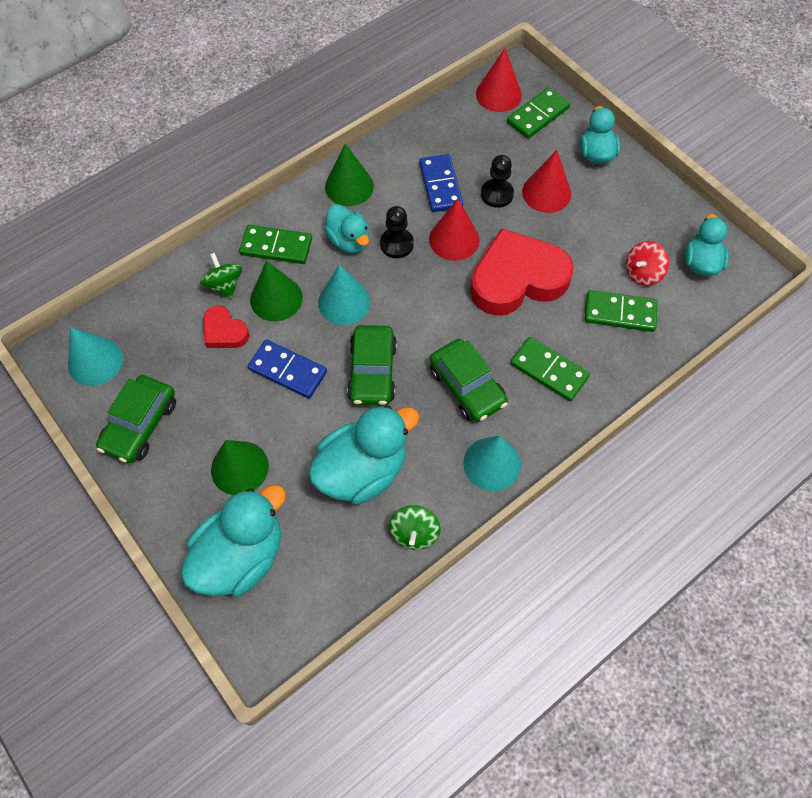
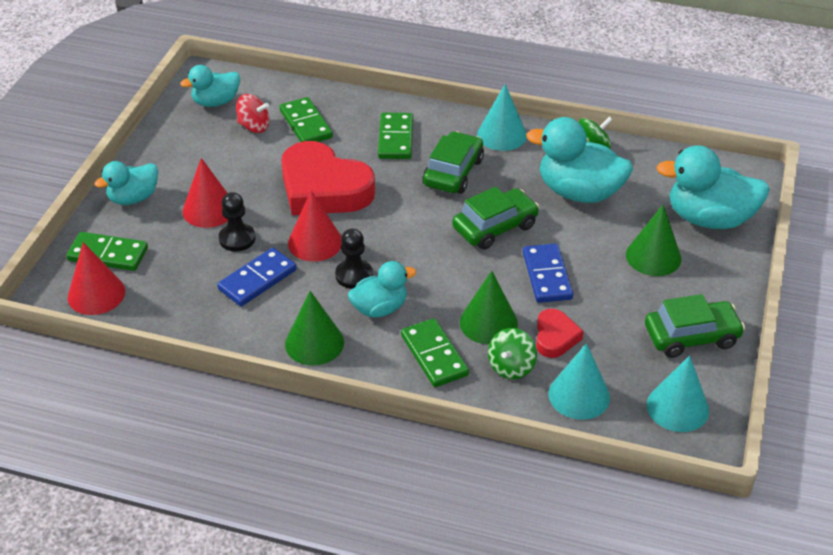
camera: 125 degrees left, 20 degrees down
(344, 302) = (448, 277): turquoise cone -> turquoise cone (579, 395)
(349, 241) = (380, 308): turquoise duck -> turquoise duck turned 45 degrees clockwise

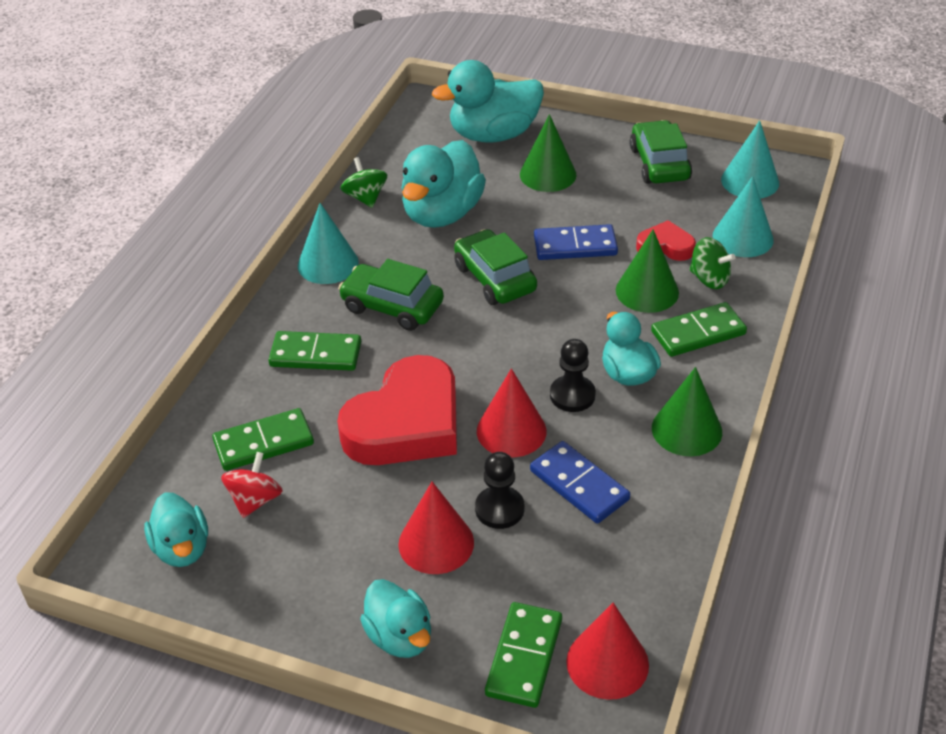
camera: 85 degrees left, 0 degrees up
(709, 219) = (493, 135): turquoise duck -> turquoise duck turned 60 degrees clockwise

